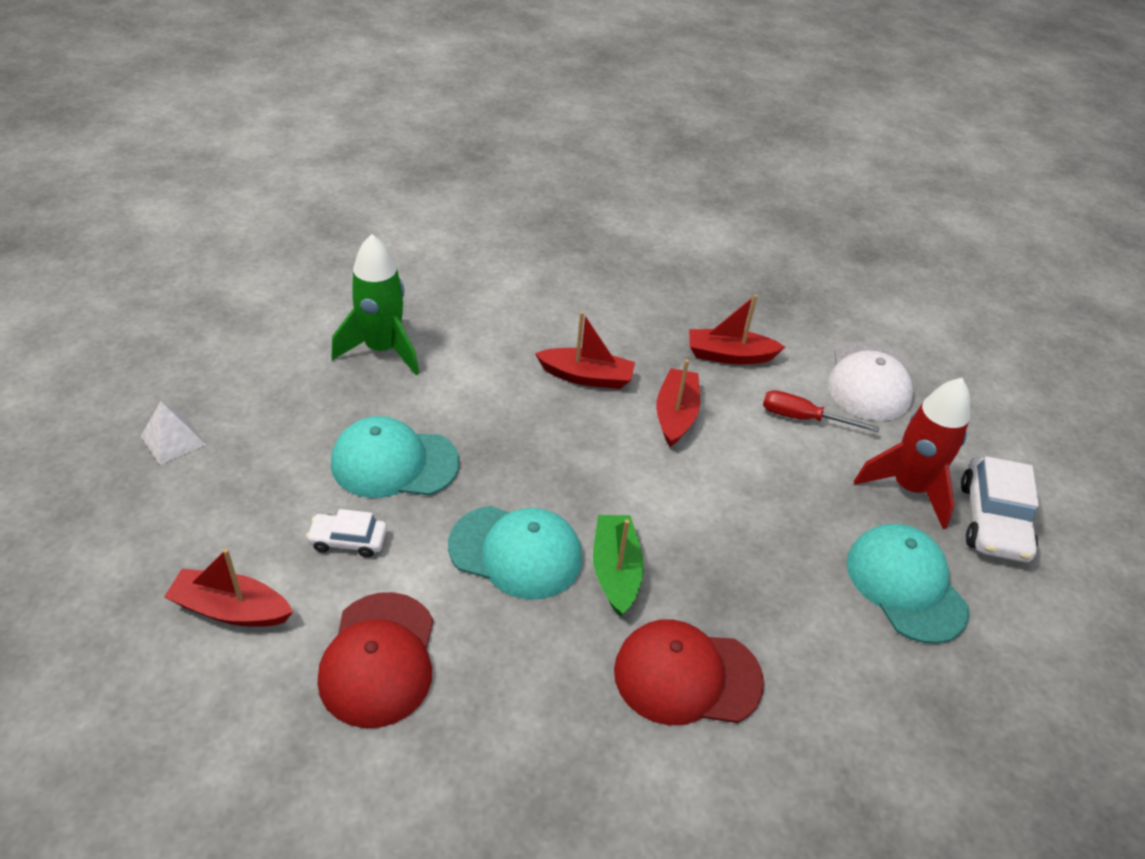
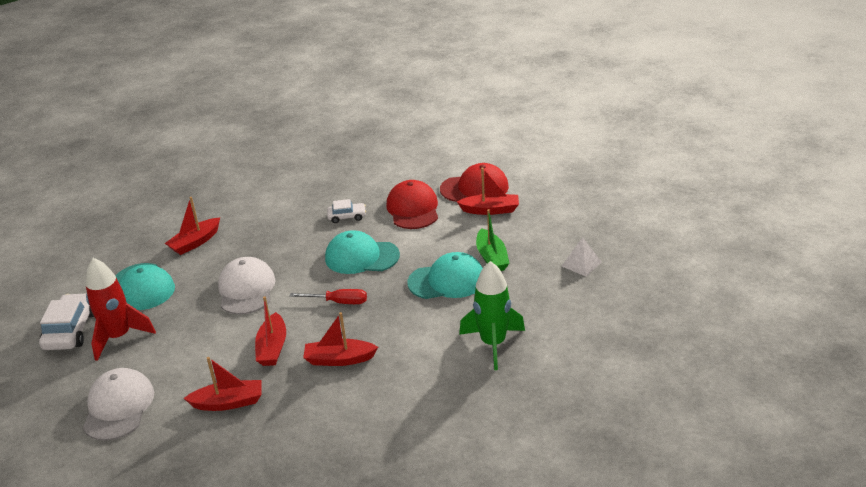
camera: 175 degrees right, 10 degrees down
(348, 540) = (452, 243): white car -> white car (347, 217)
(615, 571) = (306, 260): green boat -> green boat (491, 258)
(687, 676) = (268, 231): red cap -> red cap (474, 188)
(720, 530) = (246, 289): none -> white cap
(803, 418) = (179, 366): red screwdriver -> red screwdriver (338, 302)
(834, 683) = (195, 242): none -> red boat

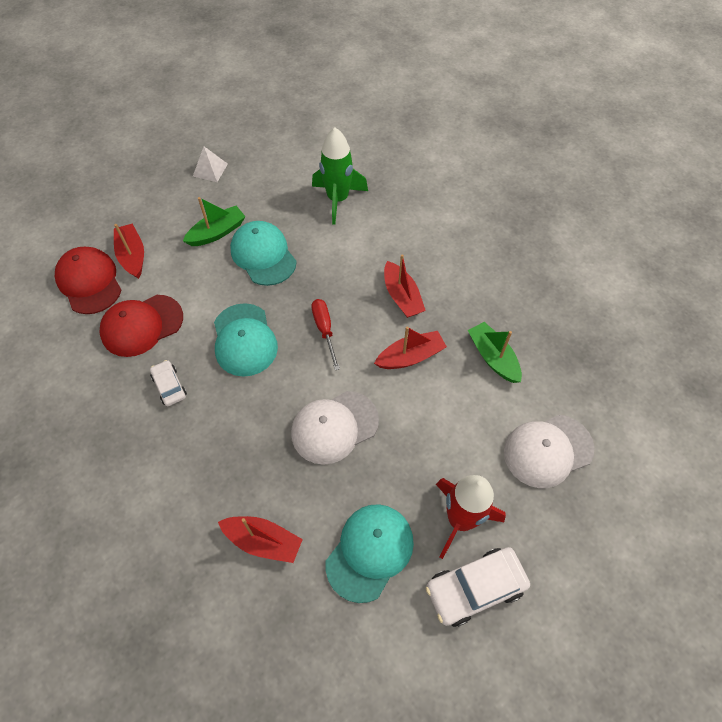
camera: 115 degrees left, 25 degrees up
(228, 402) = (493, 357): red boat -> green boat

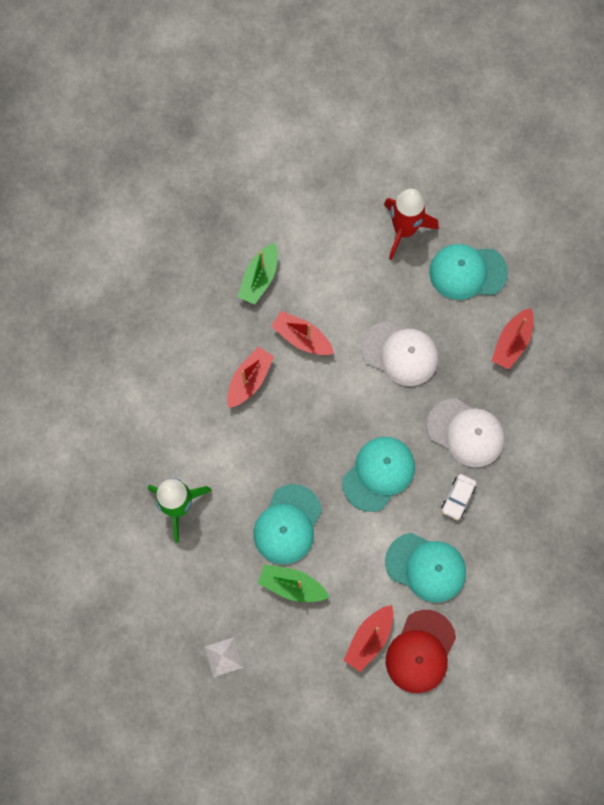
camera: 125 degrees left, 15 degrees up
(142, 325) = (426, 567): red cap -> turquoise cap
(263, 541) = (512, 342): red boat -> red boat turned 135 degrees counterclockwise
(324, 330) = (325, 418): red screwdriver -> none
(475, 588) = (441, 197): white car -> none
(547, 450) = (312, 202): white cap -> white cap (466, 432)

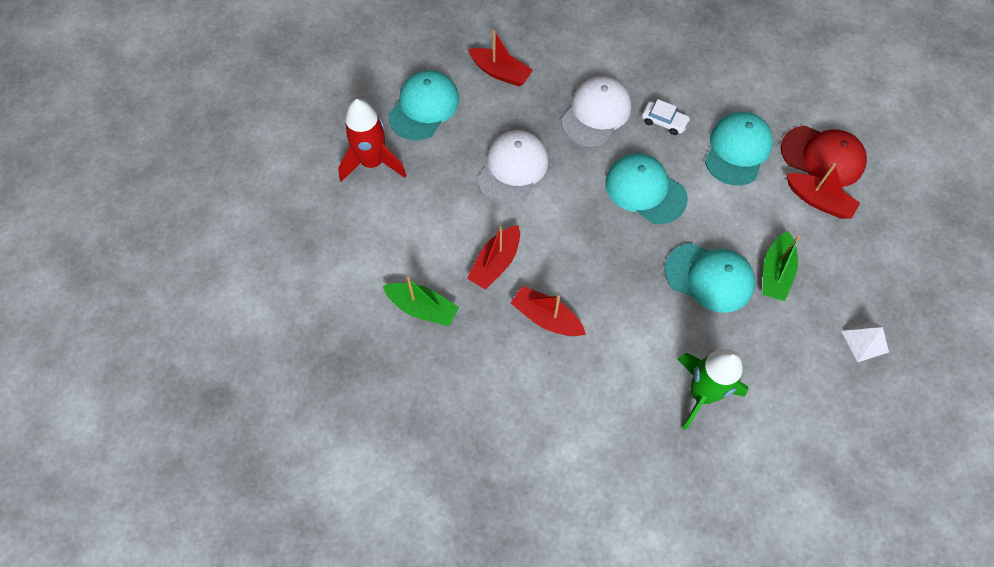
camera: 90 degrees left, 10 degrees down
(467, 272) = (424, 107): turquoise cap -> turquoise cap turned 150 degrees counterclockwise

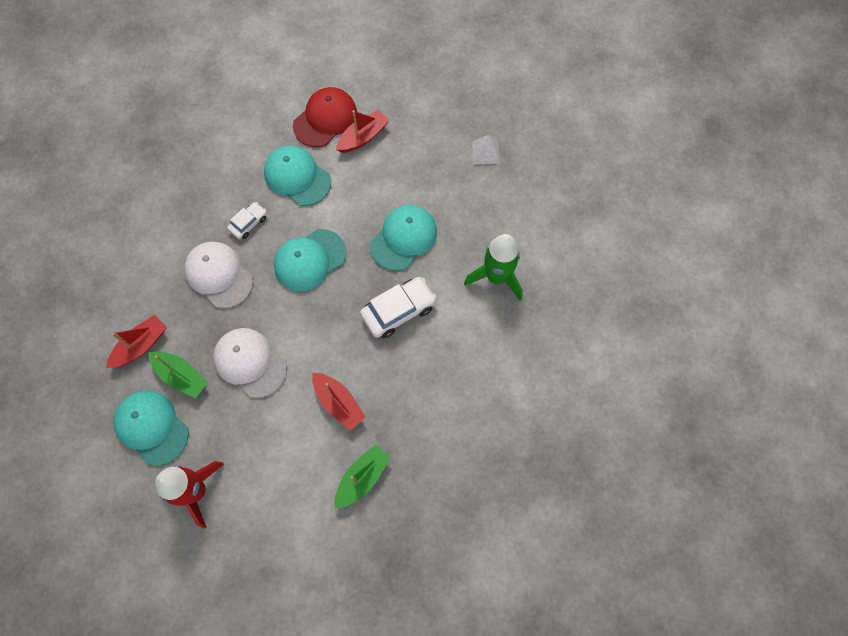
camera: 75 degrees left, 5 degrees up
(546, 318) = (402, 374): red boat -> none
(619, 295) = (398, 311): none -> white car
(775, 273) = (414, 190): green boat -> green boat (181, 376)

